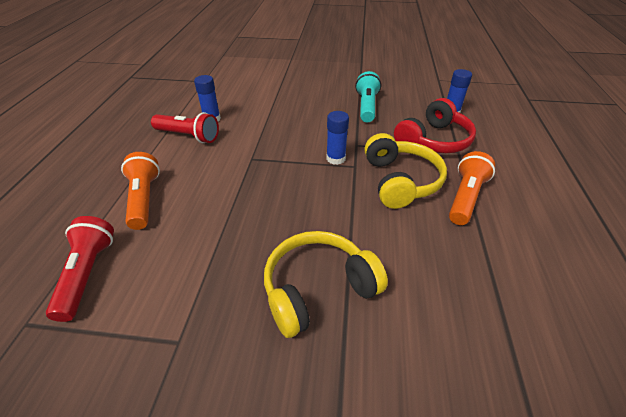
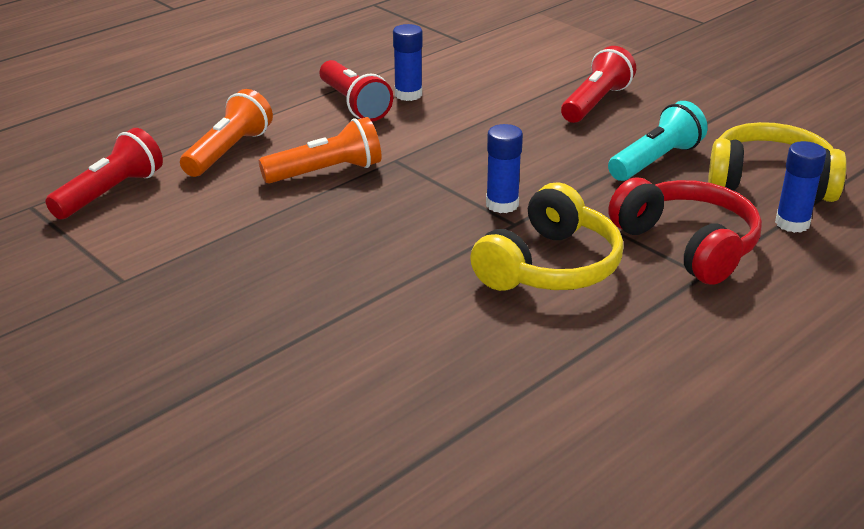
camera: 40 degrees right, 10 degrees down
(306, 89) = (596, 102): none -> red flashlight
(318, 289) = (292, 310): yellow headphones -> yellow headphones (770, 181)
(433, 140) = (687, 245): red headphones -> red headphones turned 120 degrees counterclockwise
(465, 197) = (612, 325): orange flashlight -> orange flashlight (326, 172)

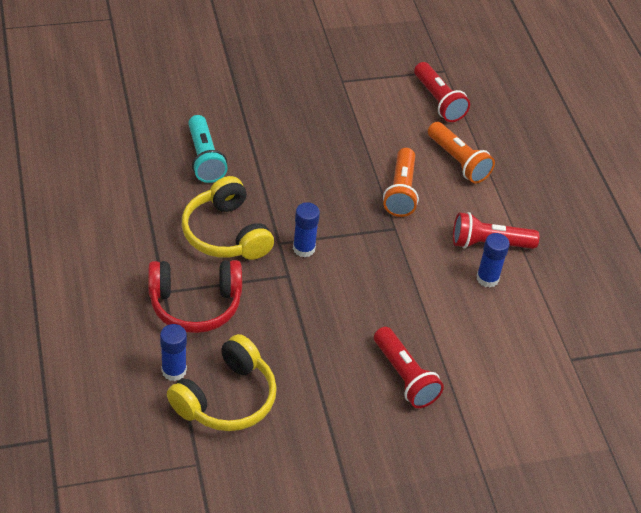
camera: 115 degrees right, 15 degrees up
(656, 161) = (298, 355): turquoise flashlight -> turquoise flashlight (204, 158)

